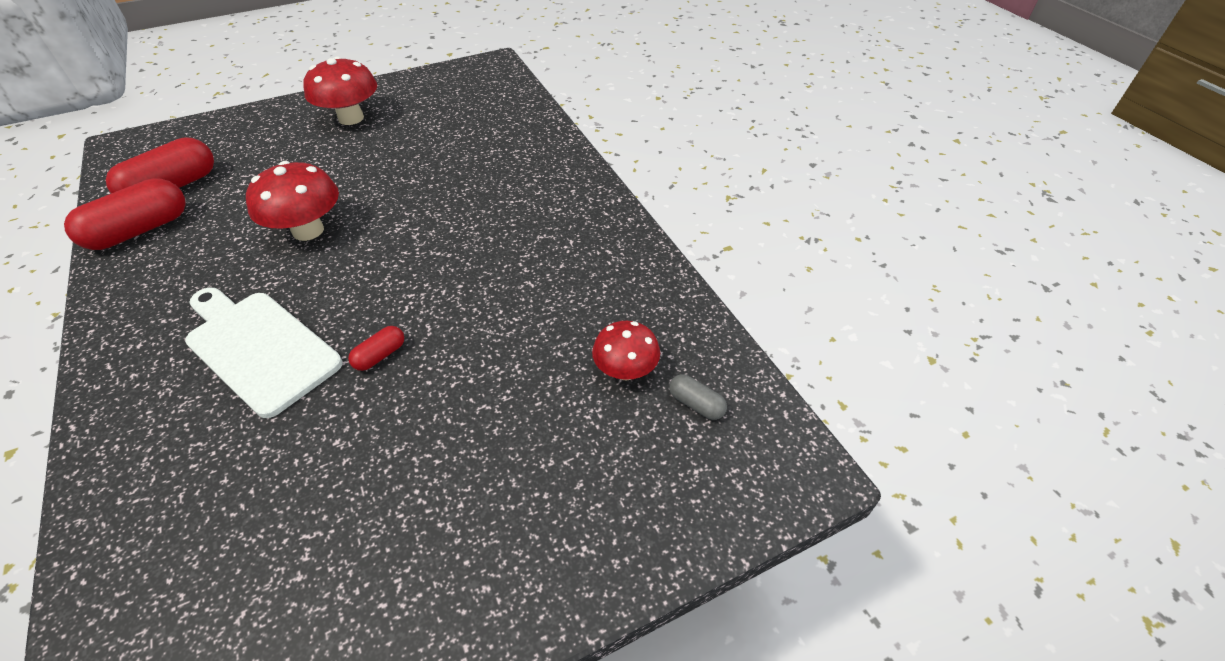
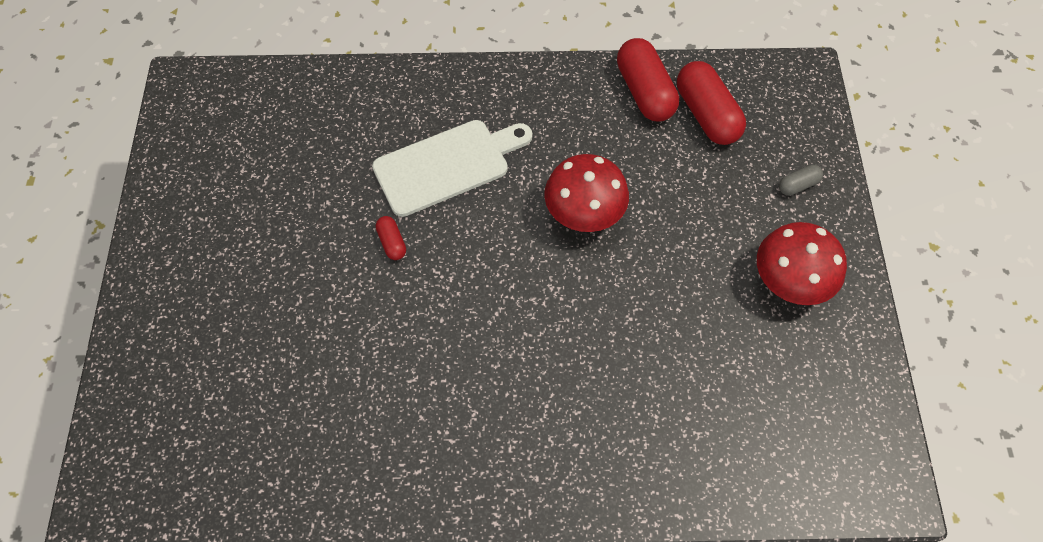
camera: 115 degrees right, 15 degrees up
(625, 370) = (267, 418): red mushroom -> none
(696, 404) = (202, 457): grey capsule -> grey capsule (798, 185)

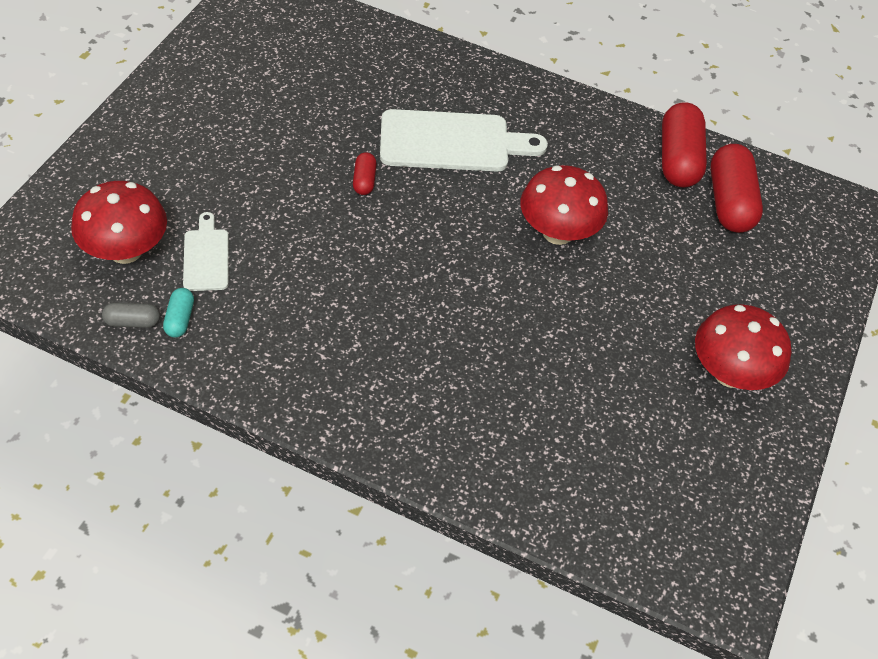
camera: 20 degrees right, 10 degrees down
(214, 424) = (125, 250): none -> red mushroom
(292, 393) = (206, 257): none -> white cutting board
(304, 470) = (180, 319): none -> turquoise capsule
(798, 185) = (788, 298): grey capsule -> grey capsule (132, 322)

